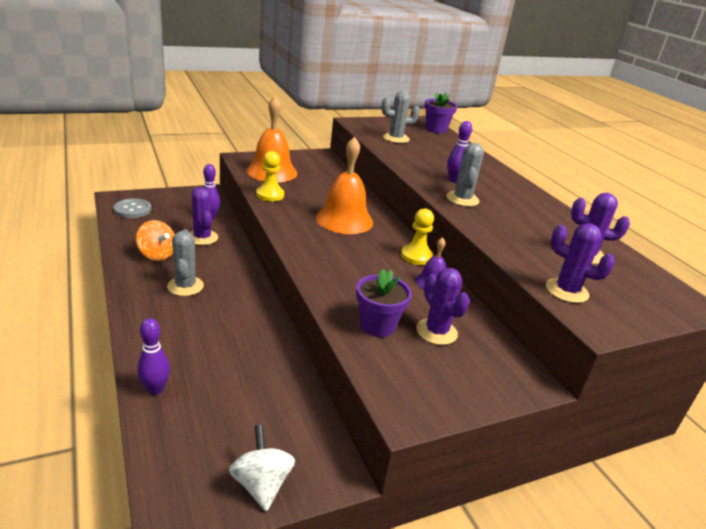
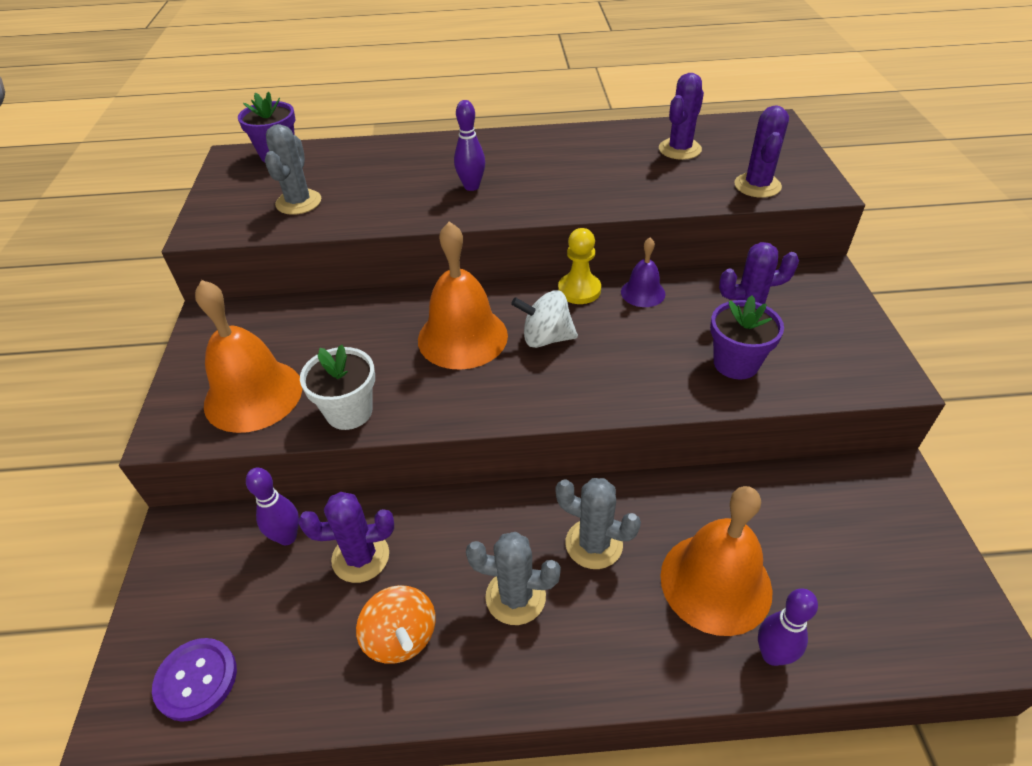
camera: 65 degrees left, 15 degrees up
(132, 210) = (196, 680): grey button -> purple button
(157, 255) = (401, 637): orange spinning top -> orange spinning top turned 90 degrees clockwise
(207, 363) = (715, 582): none -> orange bell
(261, 484) = (923, 549): white spinning top -> white spinning top (546, 338)
(270, 195) = (349, 412): yellow pawn -> white flower pot
(462, 199) = (532, 195): grey cactus -> grey cactus (594, 544)
(566, 291) = (757, 186): purple cactus -> purple cactus turned 45 degrees counterclockwise

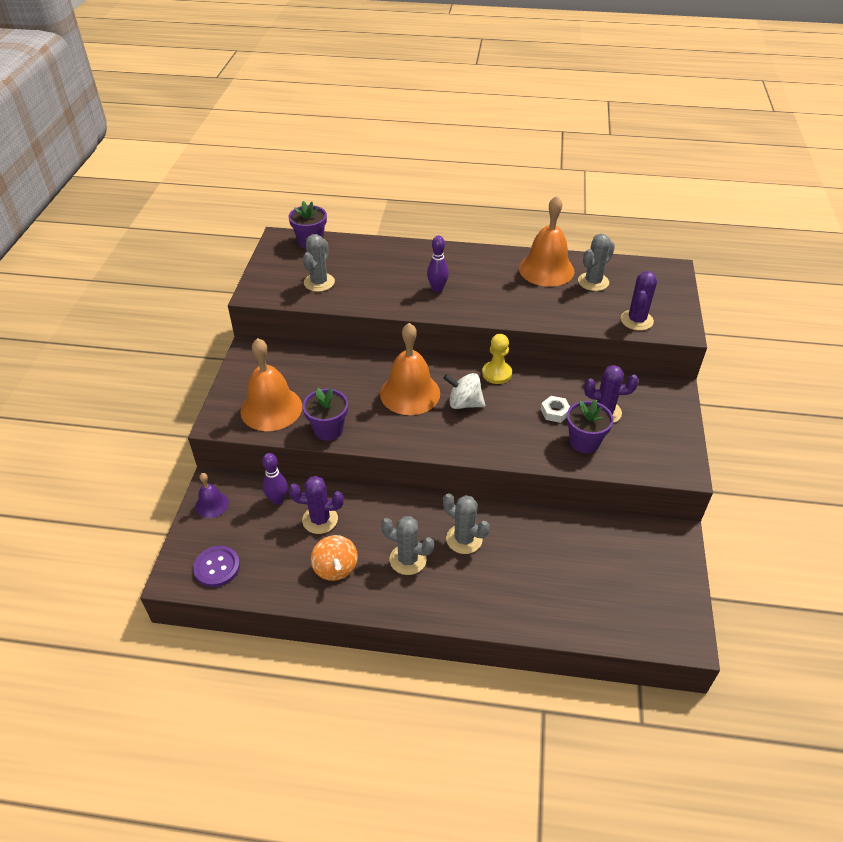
camera: 10 degrees right, 0 degrees up
(349, 412) = (328, 429): white flower pot -> purple flower pot
(643, 292) = (539, 382): purple bell -> purple bell (212, 504)
(678, 329) = (555, 412): none -> white nut
(679, 149) = (593, 282): purple cactus -> grey cactus
(715, 582) = (532, 575): orange bell -> orange bell (546, 269)
(772, 655) = (552, 620): purple bowling pin -> none

